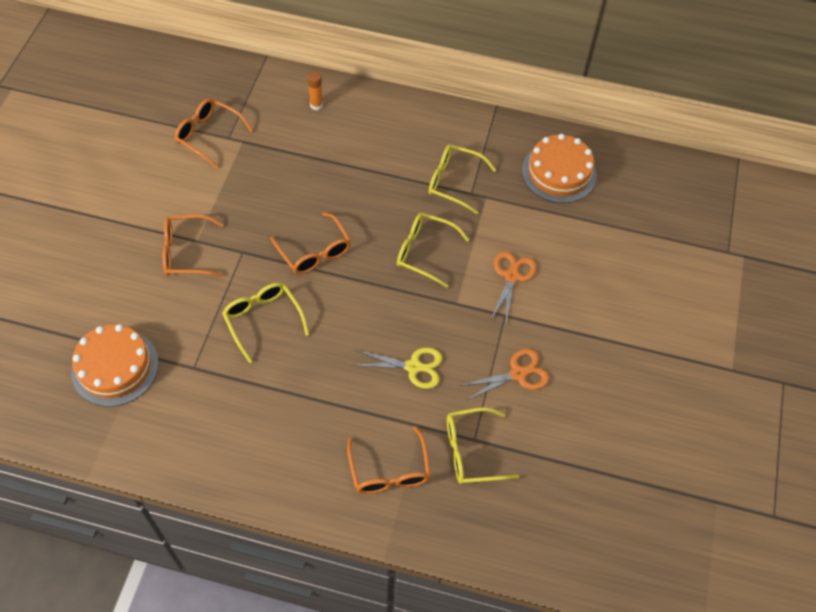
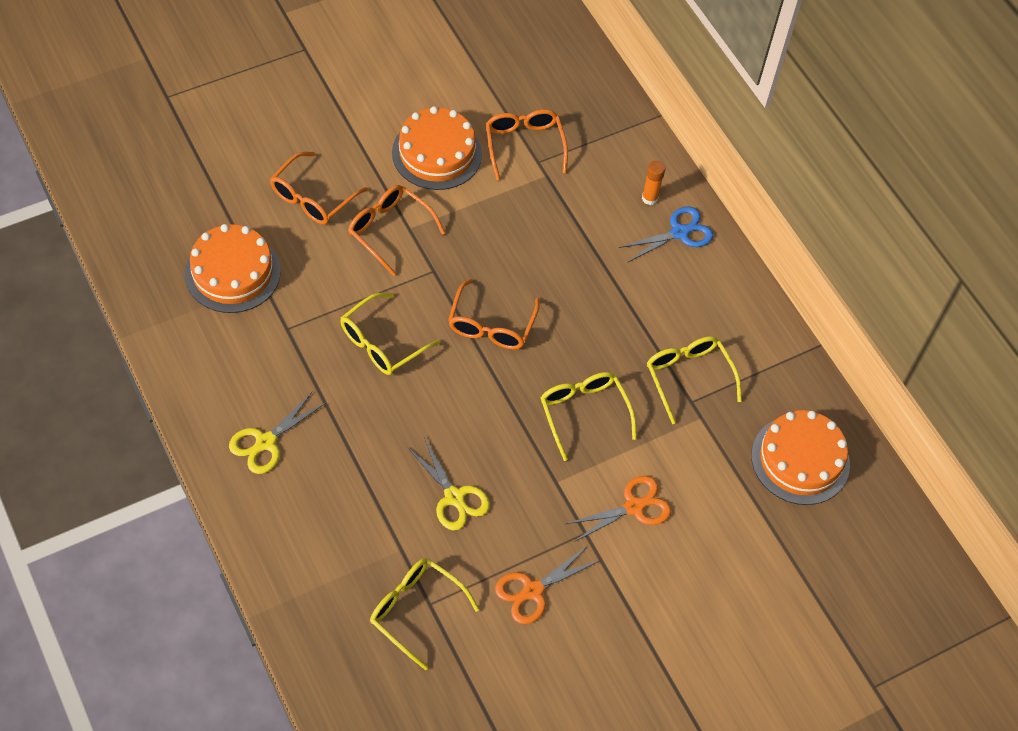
camera: 45 degrees right, 0 degrees up
(160, 183) = (437, 153): none -> orange cake
(263, 320) = (382, 342): yellow glasses -> yellow glasses turned 150 degrees counterclockwise
(265, 447) = (266, 442): none -> yellow scissors
(355, 110) = (679, 233): none -> blue scissors
(389, 470) = (334, 556): orange glasses -> orange glasses (313, 197)
(518, 374) = (533, 590): orange scissors -> orange scissors turned 120 degrees clockwise

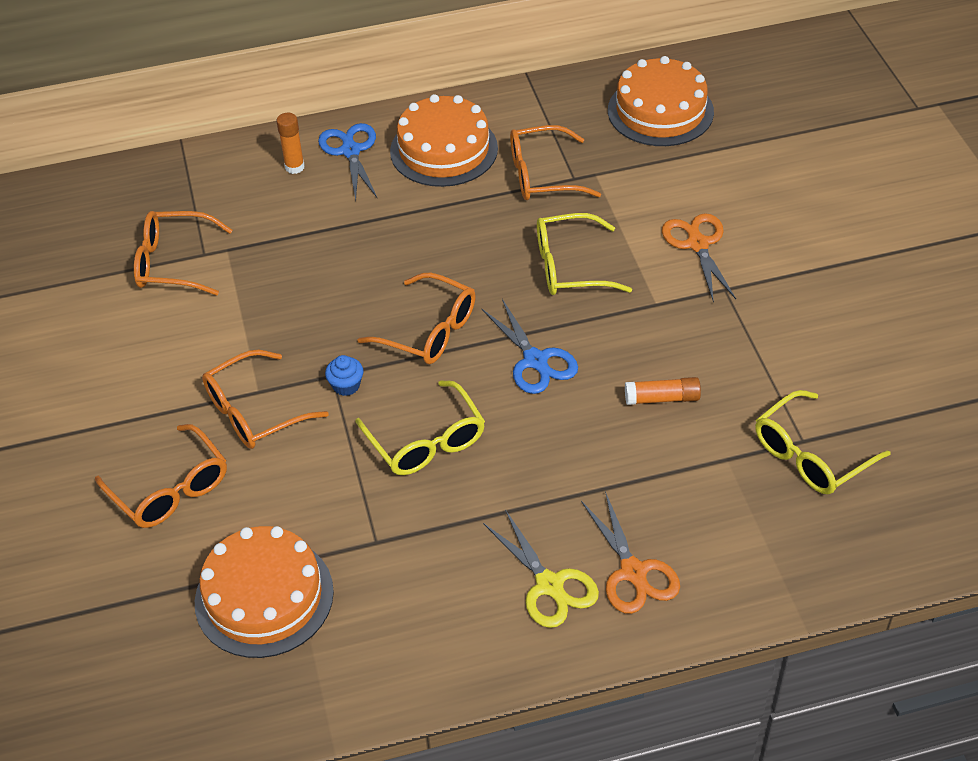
camera: 70 degrees left, 10 degrees down
(425, 282) = (346, 385): none -> blue cupcake
(437, 153) = (151, 348): orange cake -> orange cake (444, 150)
(454, 497) = (662, 398): yellow scissors -> orange glue stick
(476, 402) = (535, 360): none -> blue scissors
(533, 590) = (793, 344): orange scissors -> orange scissors (633, 572)
(688, 378) = (543, 175): yellow glasses -> orange glasses

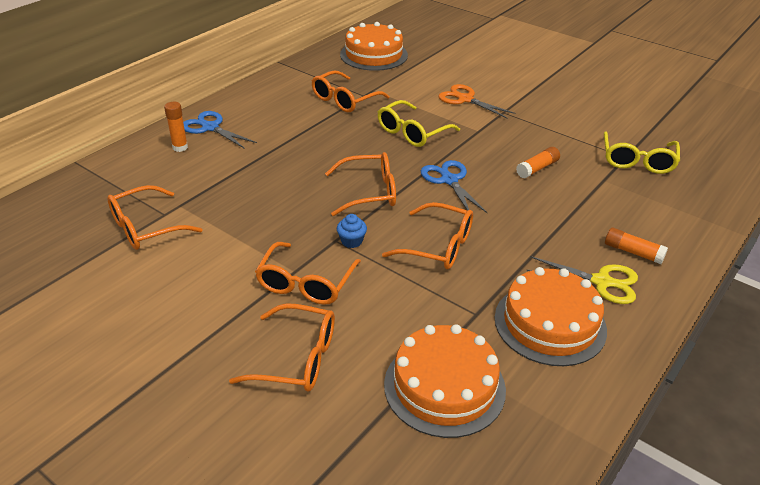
camera: 40 degrees left, 10 degrees down
(426, 440) = (437, 246): yellow glasses -> orange glasses
(444, 150) = (271, 108): orange cake -> orange cake (550, 323)
(535, 360) = (449, 180): blue scissors -> blue scissors turned 135 degrees counterclockwise
(633, 572) = (633, 252): orange scissors -> orange glue stick

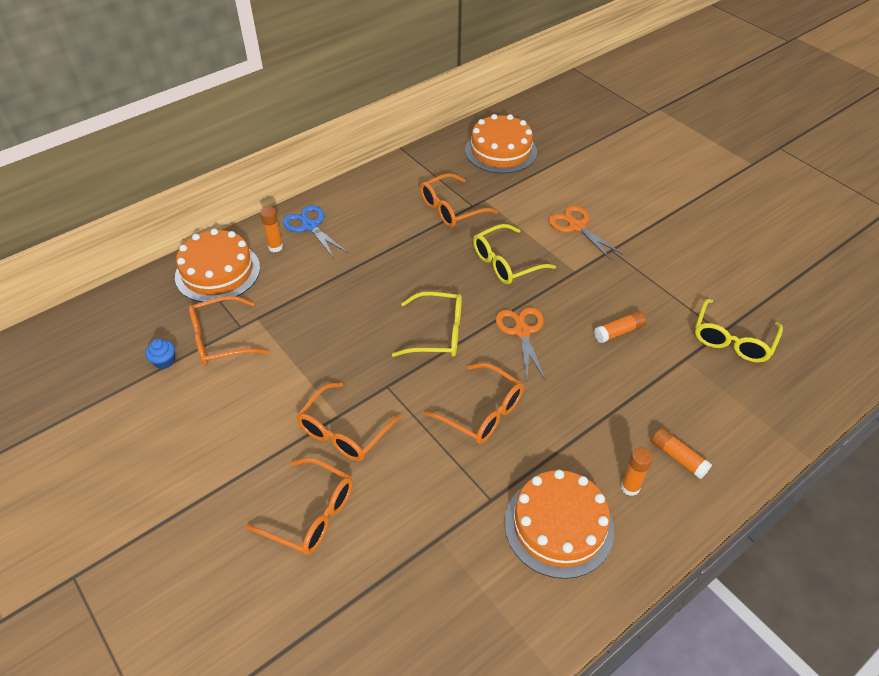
camera: 15 degrees right, 10 degrees up
(351, 241) = (401, 390): blue cupcake -> blue cupcake (164, 361)
(369, 192) = (437, 333): orange glasses -> yellow glasses
(444, 386) = (433, 574): orange cake -> orange cake (217, 272)
(449, 180) = (522, 332): blue scissors -> orange scissors
(601, 282) = (630, 487): yellow scissors -> orange glue stick

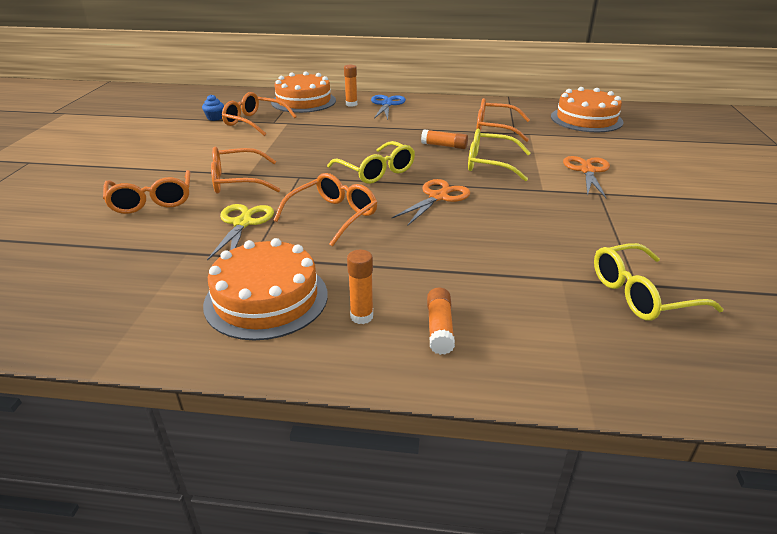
camera: 45 degrees right, 15 degrees down
(429, 474) = (242, 223): none -> yellow scissors
(482, 412) = (332, 216): orange glasses -> orange glasses turned 135 degrees counterclockwise
(619, 332) = (523, 234): orange glue stick -> orange glue stick (444, 146)

